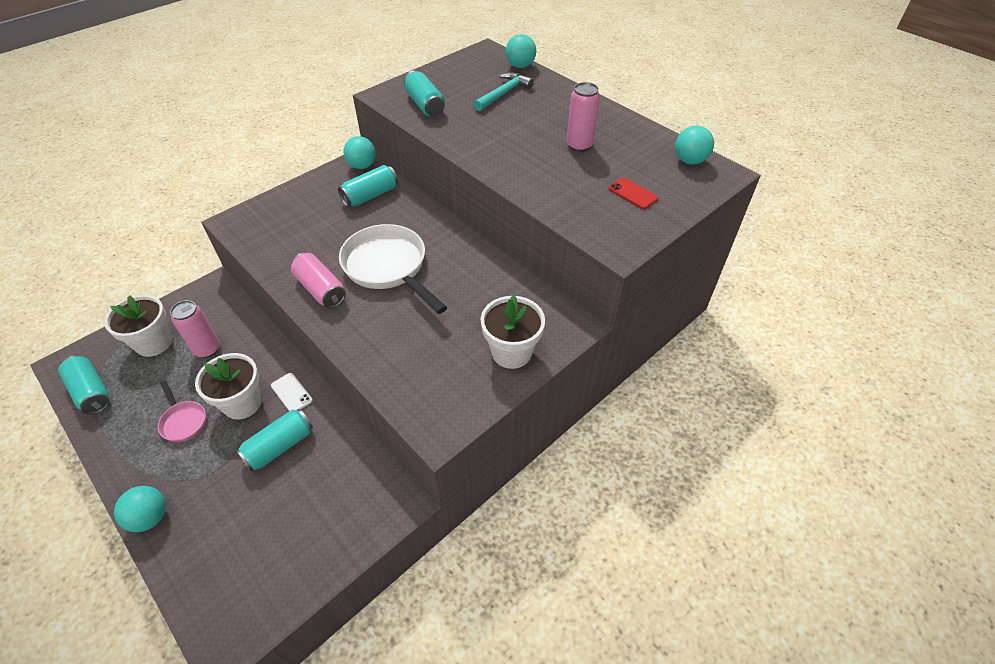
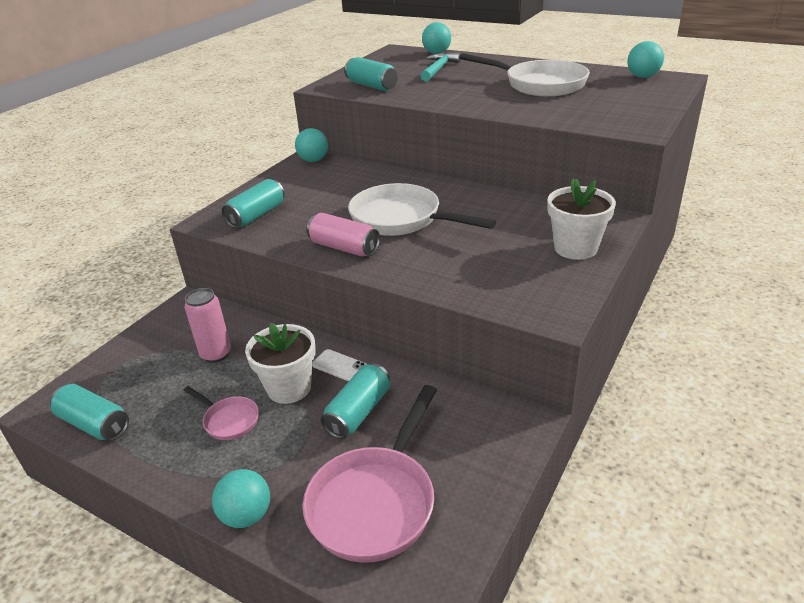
camera: 15 degrees left, 15 degrees down
(154, 343) = (147, 364): white flower pot -> none
(244, 539) = (376, 501): none -> pink pan
(370, 196) = (339, 177): turquoise can -> turquoise can (257, 215)
(579, 145) = (539, 84): pink can -> white pan
(633, 193) = (616, 101): red phone -> none

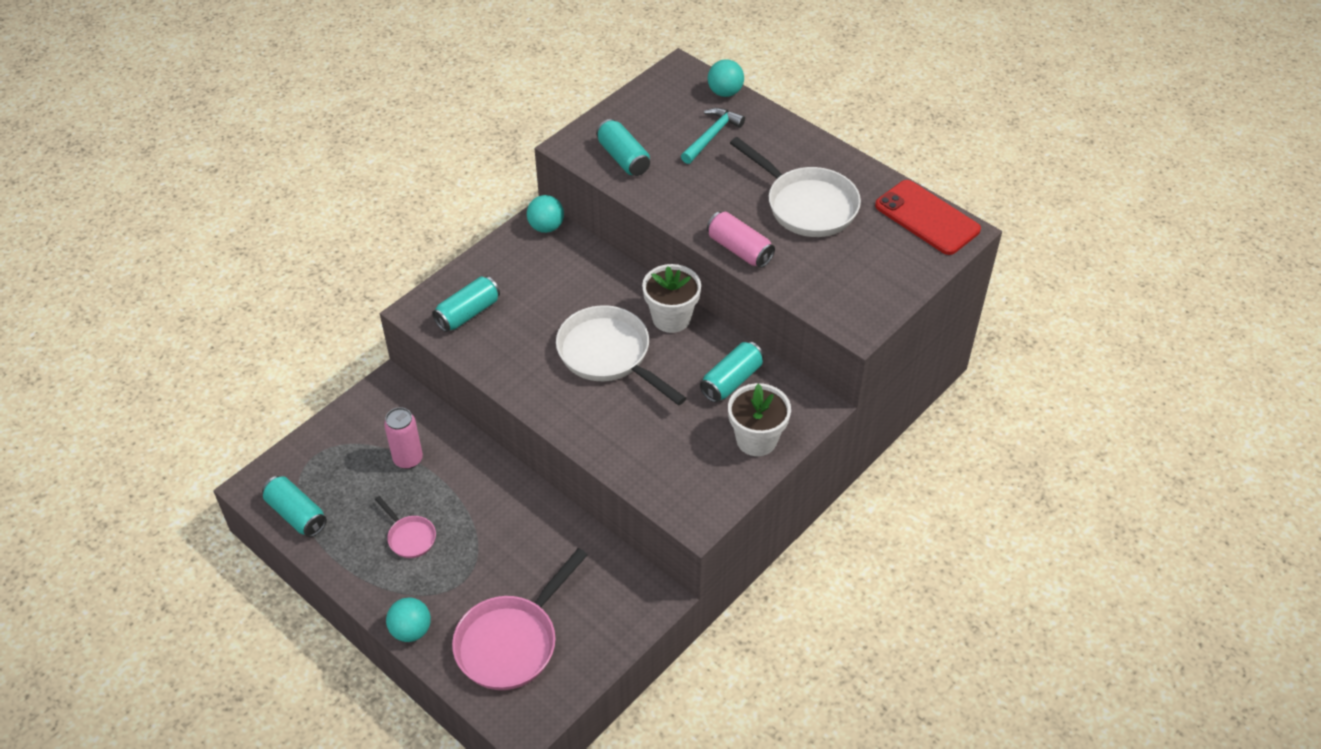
camera: 10 degrees right, 15 degrees up
(289, 388) = (467, 514): white flower pot -> white flower pot (671, 318)
(339, 366) = (517, 500): white phone -> none
(344, 248) = (541, 385): pink can -> pink can (739, 249)
(358, 412) = (520, 554): turquoise can -> turquoise can (731, 381)
(642, 77) = (927, 218): turquoise ball -> red phone

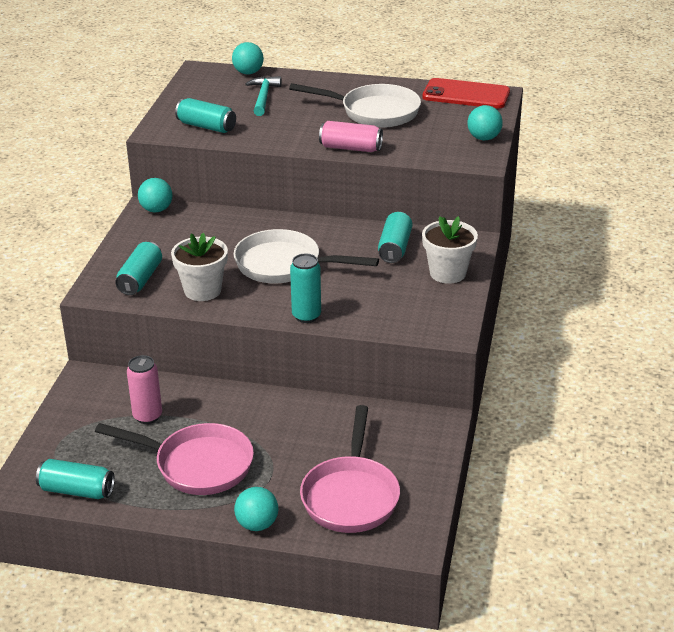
camera: 30 degrees left, 15 degrees down
(410, 537) = (197, 465): pink pan -> pink pan, size x2.00
(579, 431) = (306, 316): none -> turquoise can
(671, 318) = (312, 229): white flower pot -> white flower pot (202, 290)
(890, 293) = (484, 138): none -> turquoise ball

